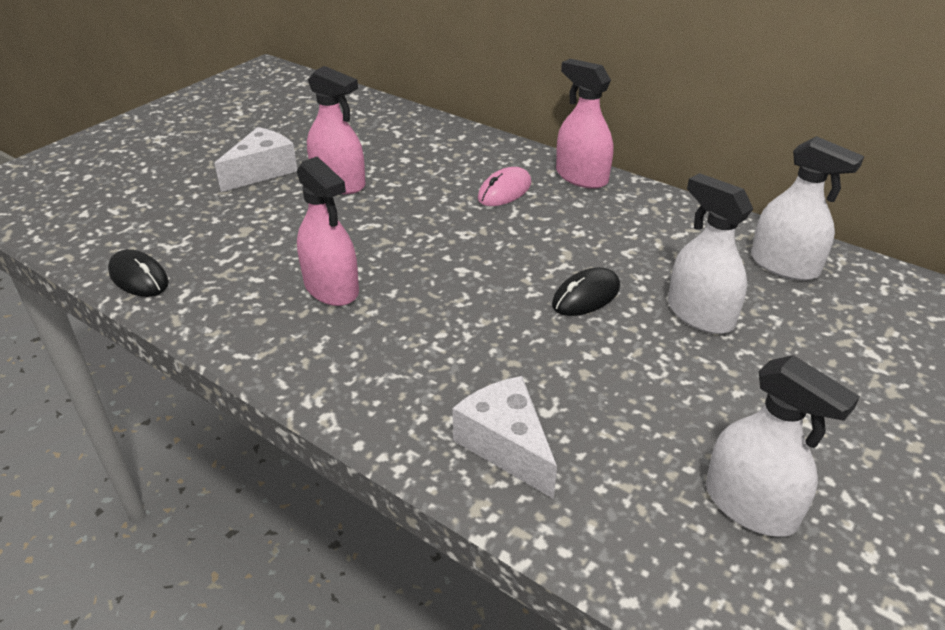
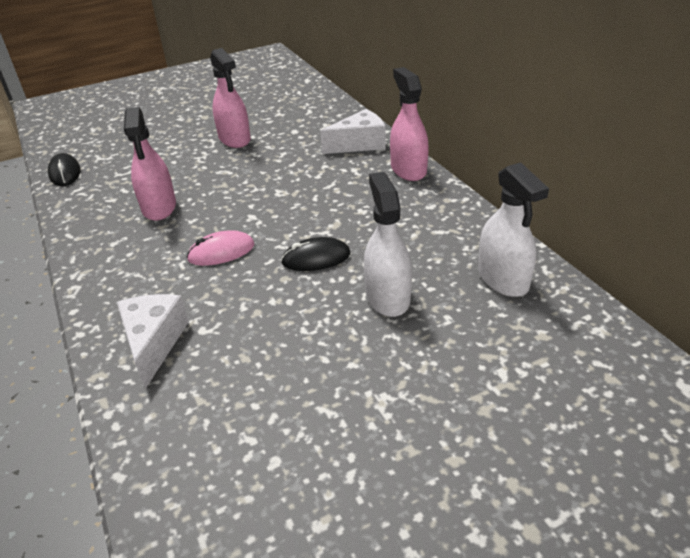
camera: 30 degrees right, 0 degrees up
(262, 171) = (197, 121): white cheese -> white cheese (359, 144)
(504, 191) = (339, 168): pink mouse -> pink mouse (221, 252)
(750, 505) = (269, 449): white spray bottle -> none

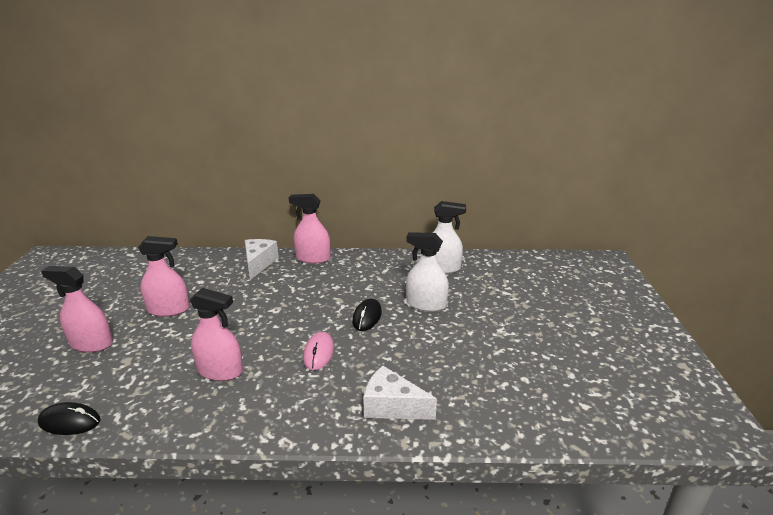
camera: 65 degrees left, 10 degrees down
(162, 132) = (91, 343): none -> pink spray bottle

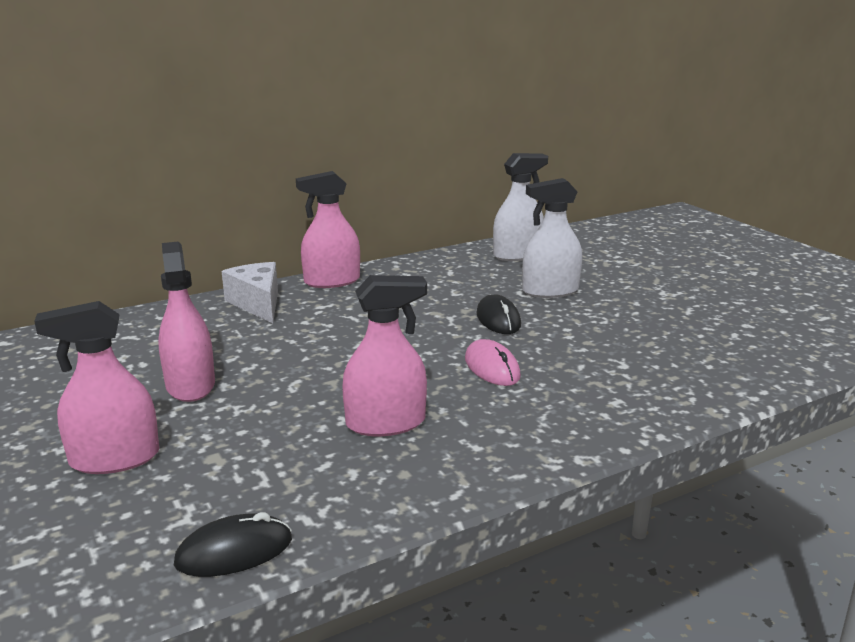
camera: 30 degrees left, 5 degrees down
(168, 309) = (190, 385): pink spray bottle -> pink spray bottle turned 75 degrees counterclockwise
(392, 406) = (654, 387): white cheese -> none

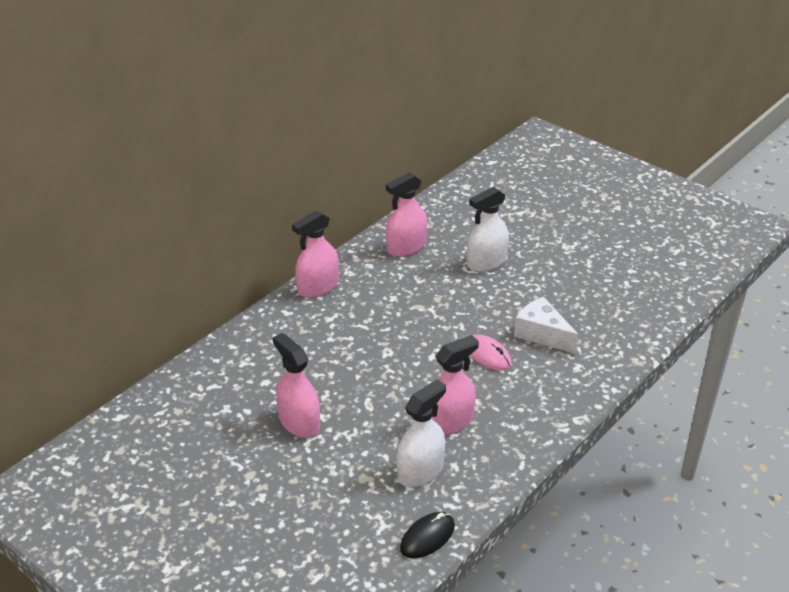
camera: 20 degrees left, 15 degrees up
(115, 459) = (304, 495): pink spray bottle -> pink spray bottle (406, 247)
(257, 304) = (280, 327): white cheese -> white cheese (542, 334)
(498, 319) = (466, 304): black mouse -> none
(517, 255) = (440, 221): white spray bottle -> white spray bottle (420, 471)

